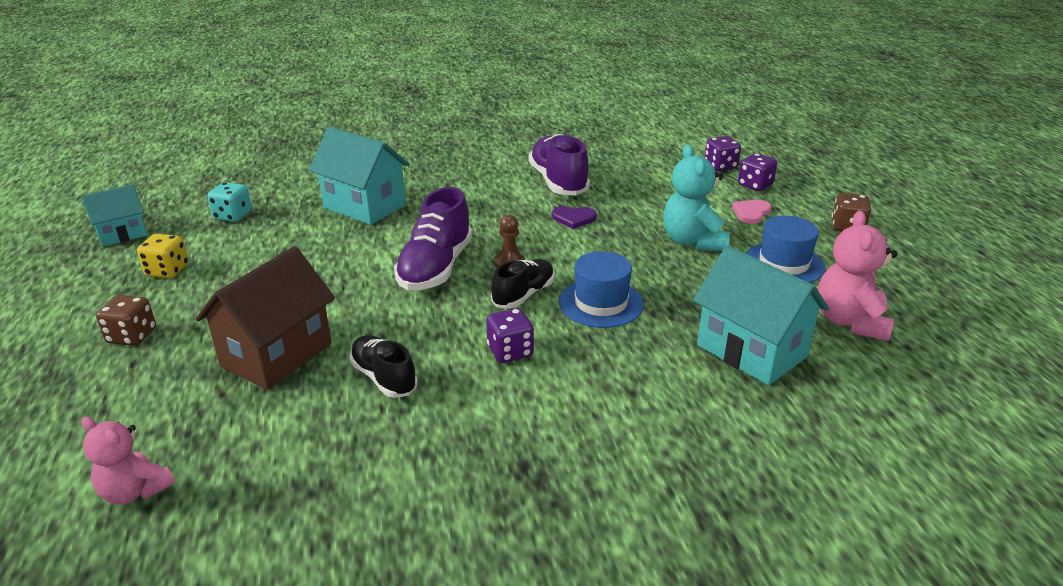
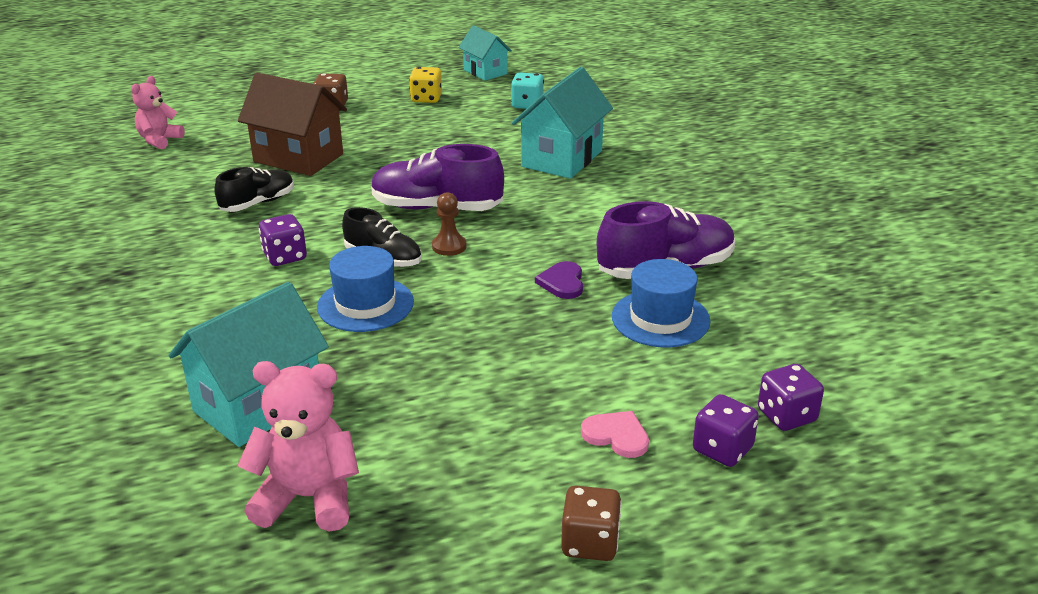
camera: 85 degrees right, 0 degrees up
(692, 241) = (515, 374): turquoise teddy bear -> none
(783, 263) = (460, 453): blue hat -> blue hat (660, 319)

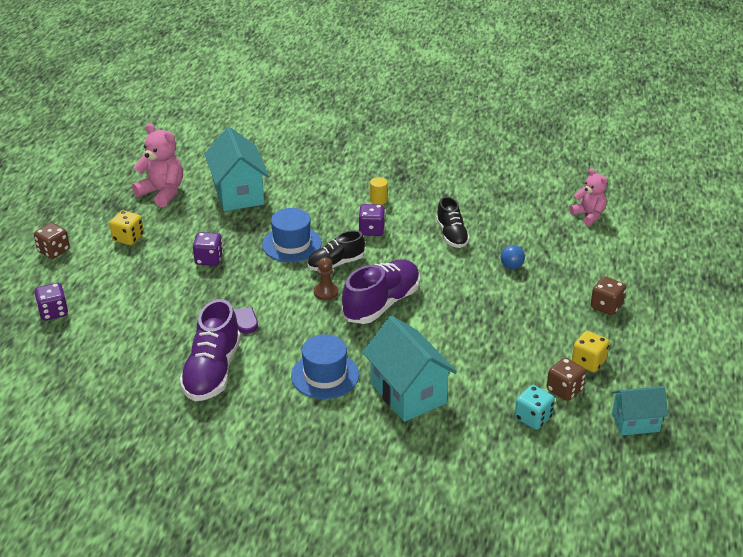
camera: 120 degrees right, 5 degrees up
(202, 273) = (378, 200): none -> yellow cylinder
(298, 158) = (511, 266): brown house -> blue ball
(308, 498) = (162, 192): pink teddy bear -> pink teddy bear turned 90 degrees counterclockwise
(475, 100) = (564, 390): none -> brown dice
(477, 468) = (128, 238): none -> yellow dice
(616, 436) = (100, 284): pink heart -> none
(660, 319) = (167, 343): blue hat -> blue hat (325, 375)
(786, 416) = (46, 345): purple dice -> purple dice (209, 259)

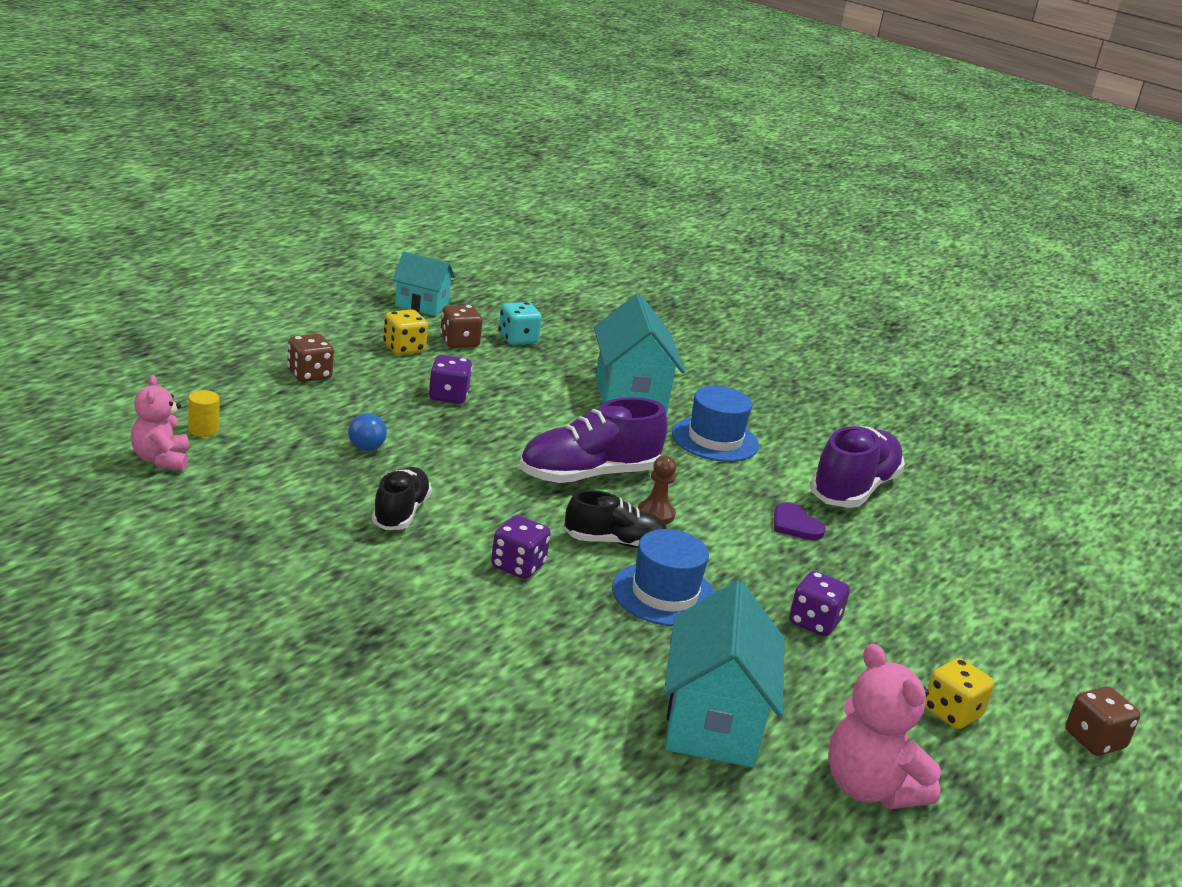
camera: 160 degrees left, 10 degrees down
(53, 312) = (1079, 635): purple dice -> purple dice (448, 396)
(378, 200) = (460, 608): yellow cylinder -> yellow cylinder (203, 430)

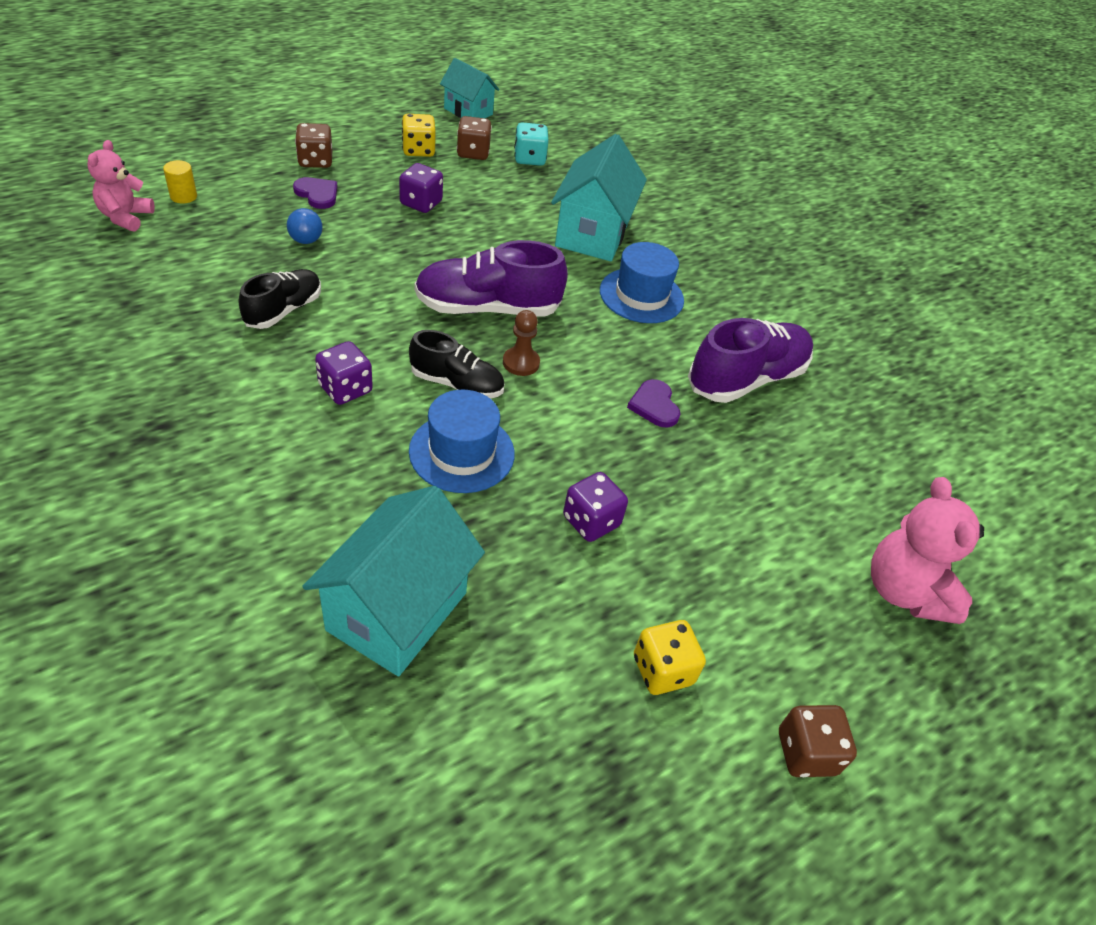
camera: 20 degrees right, 20 degrees up
(339, 405) = (317, 194): none -> purple heart
(869, 788) = (503, 738): pink teddy bear -> pink teddy bear (904, 591)

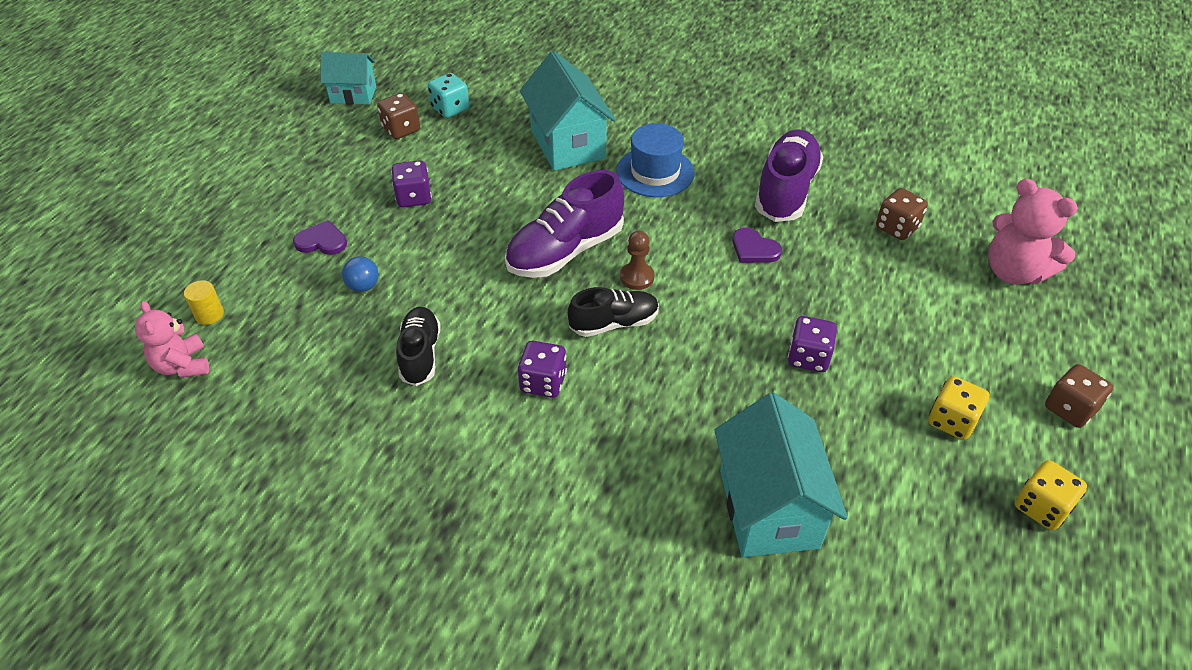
camera: 30 degrees left, 0 degrees up
(315, 161) = (282, 213): brown dice -> brown dice (897, 228)
(418, 150) = (355, 153): yellow dice -> yellow dice (1041, 507)
(462, 452) = (677, 370): blue hat -> none

